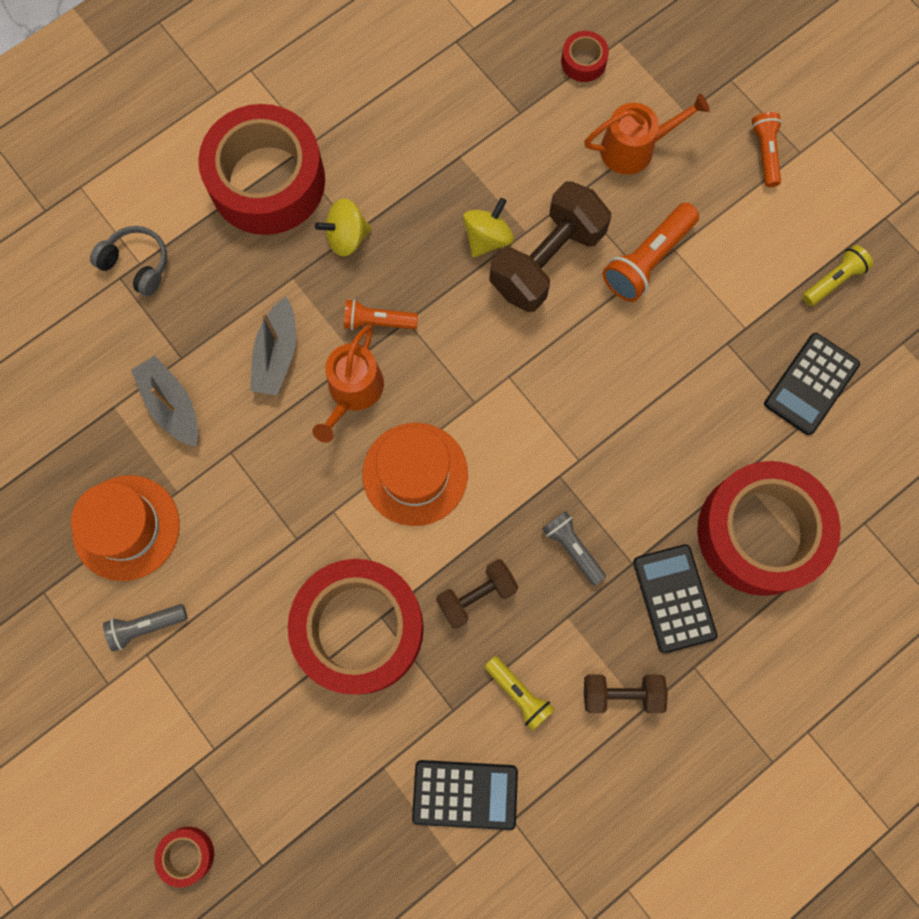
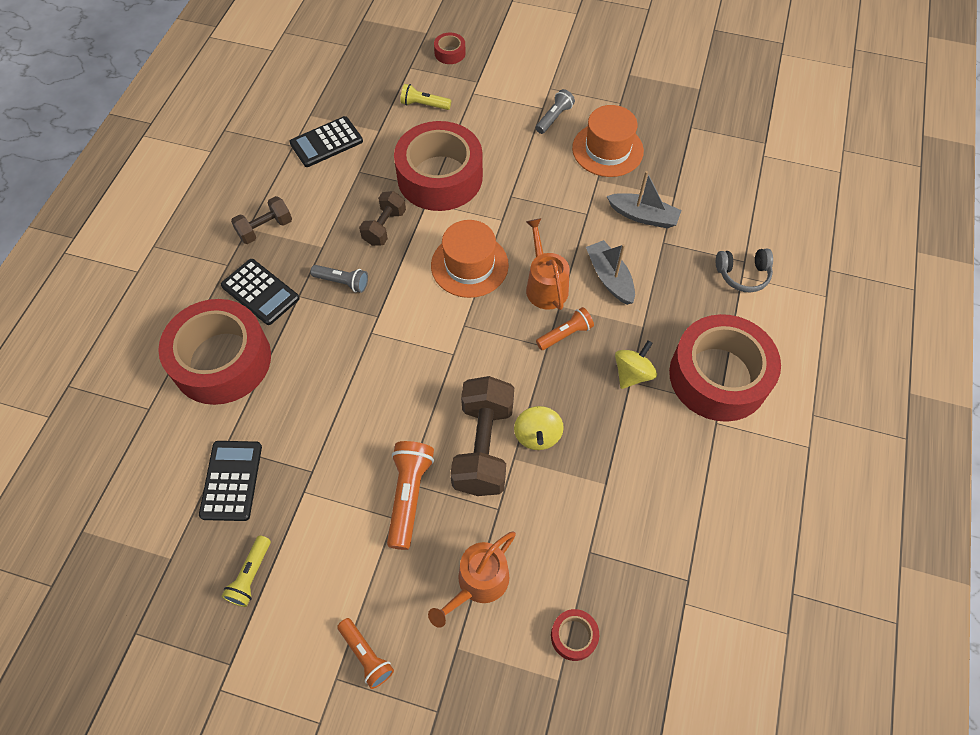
camera: 145 degrees right, 15 degrees down
(518, 694) = (326, 197): yellow flashlight -> yellow flashlight (424, 105)

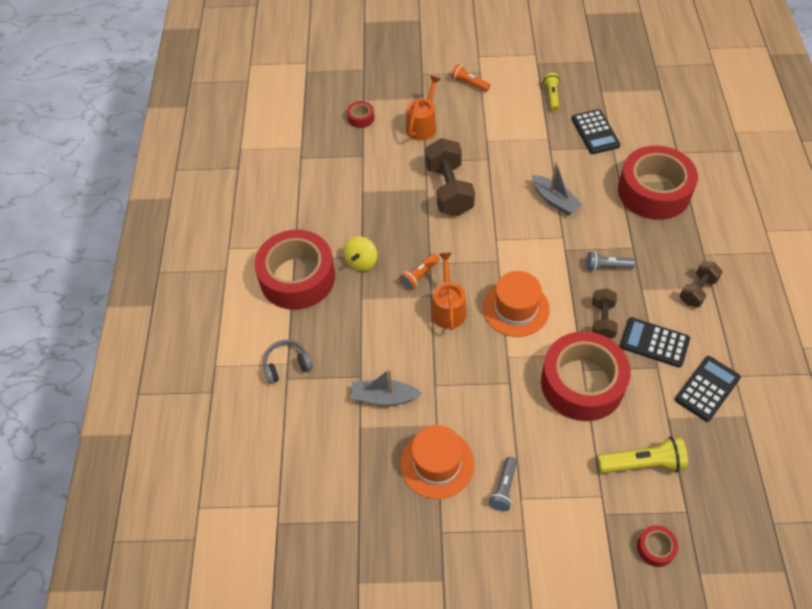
camera: 165 degrees right, 5 degrees down
(260, 292) = (663, 242): black calculator -> black calculator (654, 342)
(409, 496) = (483, 153): orange flashlight -> none
(424, 105) = (642, 463): yellow flashlight -> yellow flashlight, size x1.58
(537, 435) = (416, 205): yellow spinning top -> none
(545, 286) = (448, 308): orange watering can -> orange watering can turned 150 degrees counterclockwise
(609, 277) = (398, 330): grey boat -> grey boat (555, 200)

